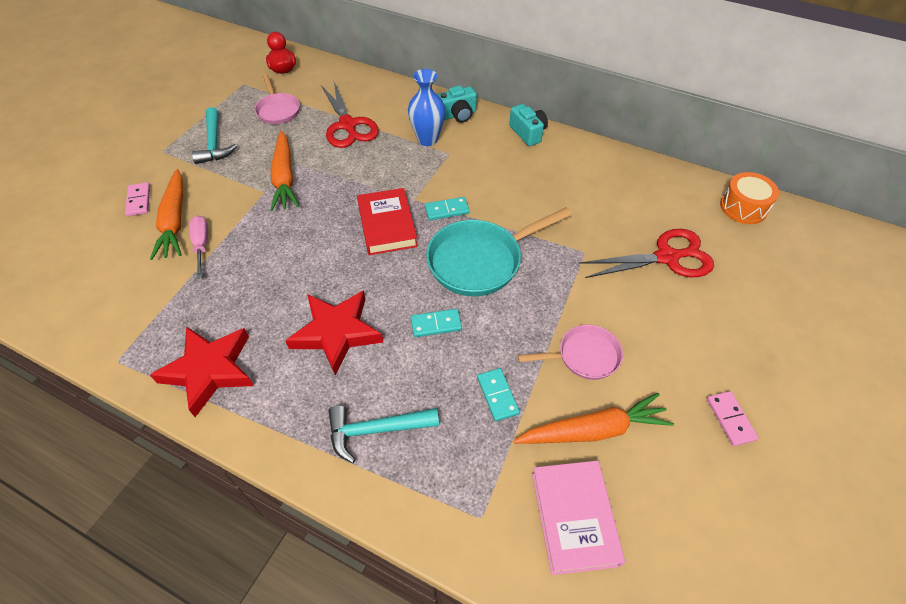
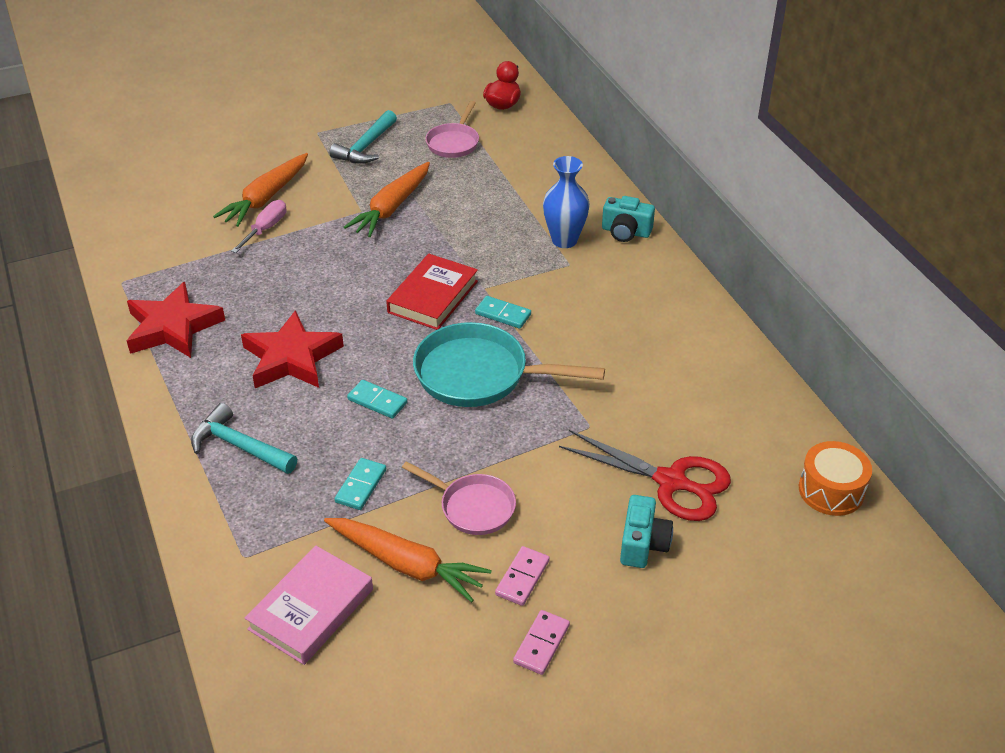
camera: 40 degrees right, 10 degrees down
(139, 200) = (257, 166): pink domino -> pink domino (522, 578)
(348, 125) = (503, 188): red scissors -> none
(528, 133) = (679, 287): turquoise camera -> turquoise camera (643, 544)

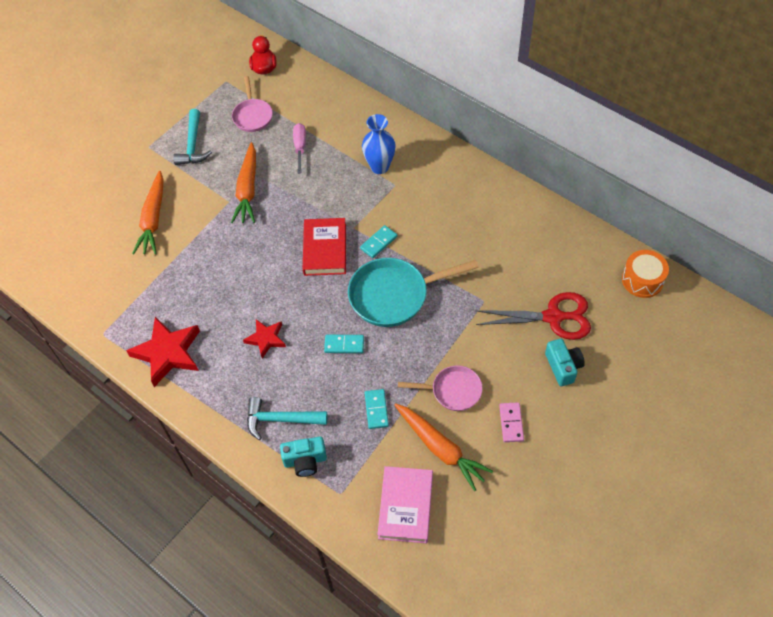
camera: 25 degrees left, 15 degrees up
(265, 229) = (172, 245): pink screwdriver -> pink screwdriver (300, 147)
(291, 358) = (266, 339): red star -> red star, size x0.58
(407, 565) = (440, 448): orange carrot -> orange carrot turned 45 degrees clockwise
(503, 314) = (378, 242): turquoise domino -> turquoise domino turned 45 degrees counterclockwise
(541, 644) = (548, 459): pink domino -> none
(626, 232) = (414, 143): turquoise camera -> turquoise camera (305, 461)

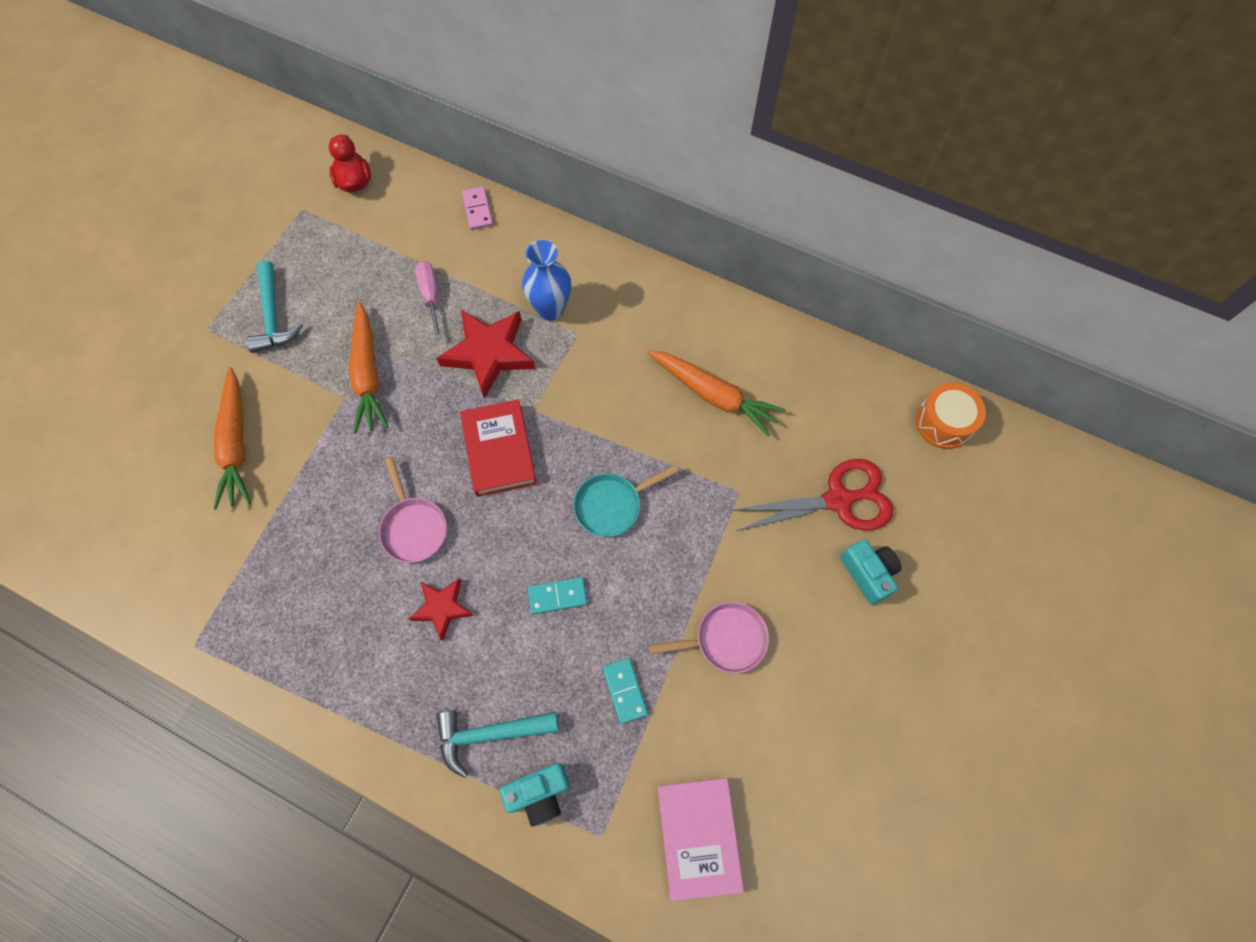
camera: 15 degrees left, 10 degrees up
(168, 353) = (300, 658): red star -> red star (488, 353)
(252, 116) = (352, 258): pink pan -> pink pan (413, 527)
(378, 242) = (573, 427): turquoise domino -> none
(394, 295) = (612, 505): turquoise pan -> turquoise pan, size x0.59
(440, 448) = (728, 734): orange carrot -> orange carrot (713, 395)
(511, 423) = (817, 674): pink domino -> pink domino (478, 210)

